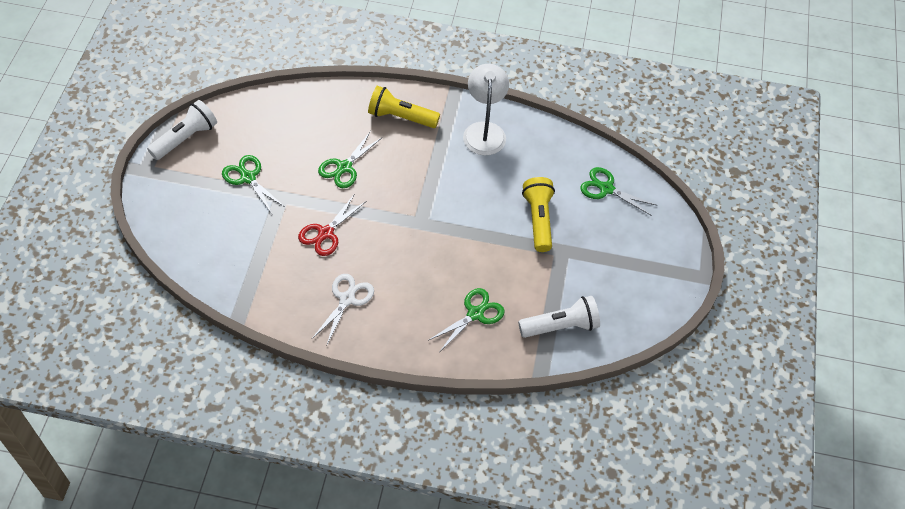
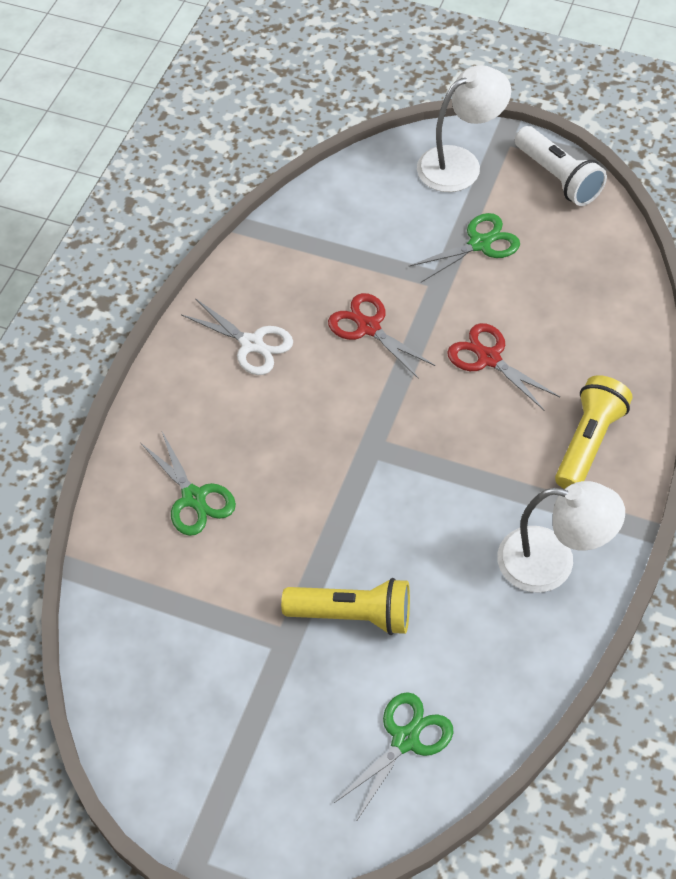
camera: 105 degrees right, 0 degrees up
(172, 193) = (460, 163): none -> white lamp
(344, 167) = (488, 358): green scissors -> red scissors
(561, 326) = (146, 611): white flashlight -> none

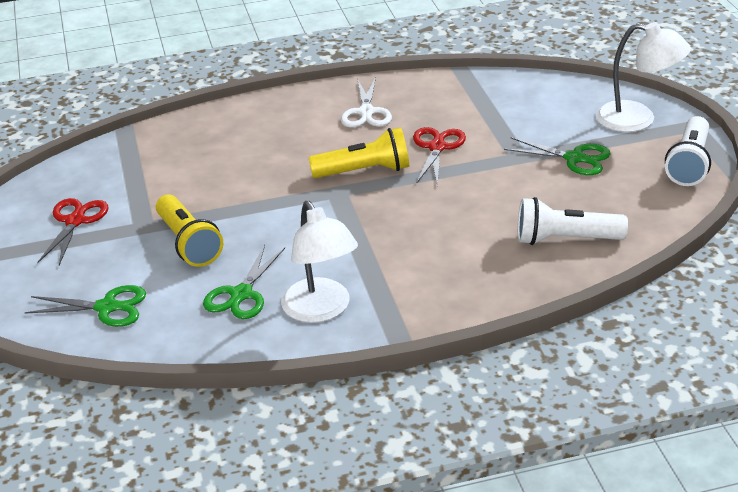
camera: 55 degrees right, 20 degrees down
(194, 498) = (219, 146): green scissors -> green scissors (241, 294)
(488, 358) = (474, 206): red scissors -> red scissors (75, 221)
(588, 442) = (452, 282): yellow flashlight -> yellow flashlight (364, 171)
(593, 328) = (565, 239): none -> white flashlight

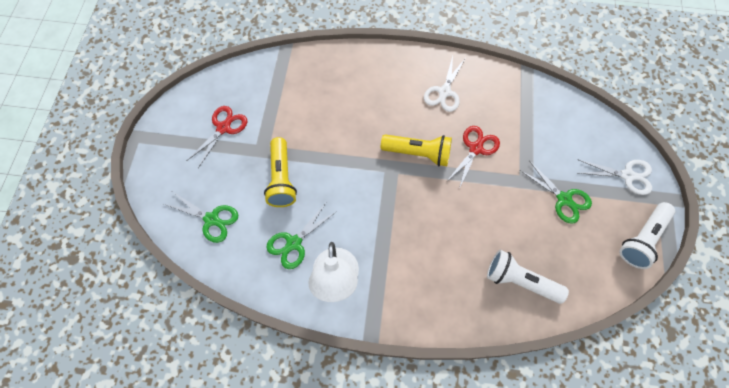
camera: 20 degrees right, 30 degrees up
(638, 119) = (627, 176): white lamp -> white scissors

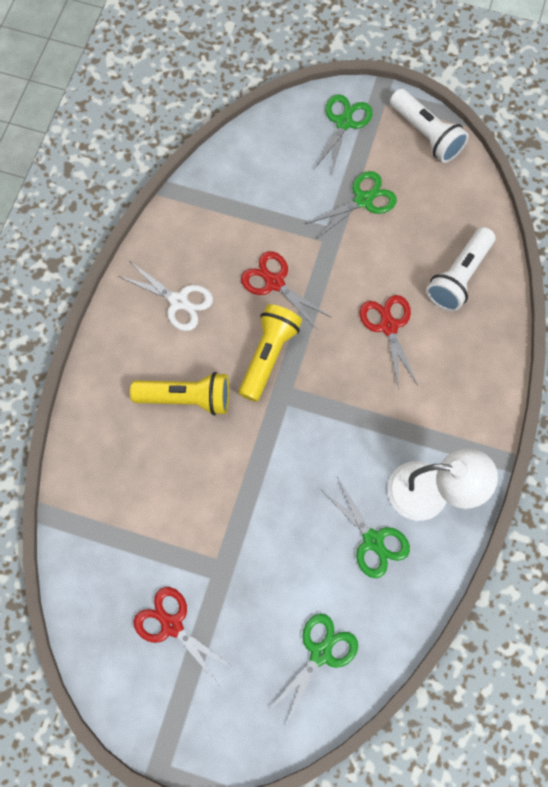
camera: 80 degrees left, 5 degrees up
(281, 179) = (274, 546): yellow flashlight -> yellow flashlight (186, 398)
(462, 232) = (388, 326): none -> red scissors
(627, 176) = (344, 122): white scissors -> green scissors

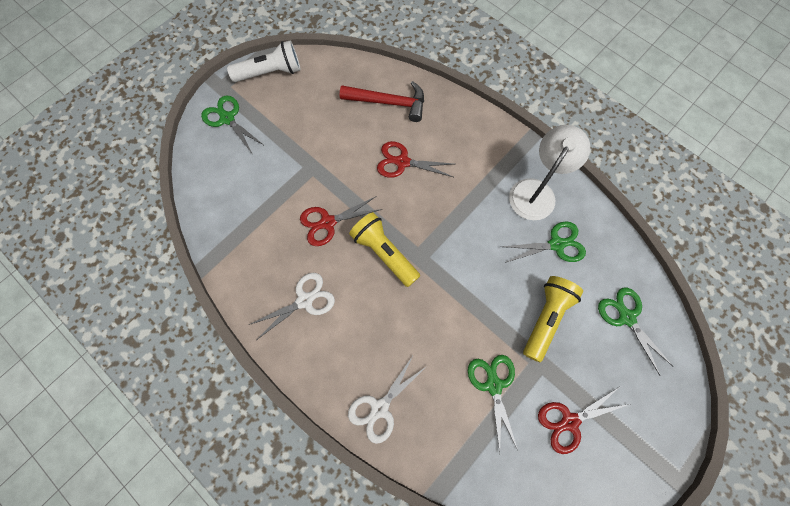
camera: 65 degrees left, 0 degrees up
(102, 424) = (379, 408): none -> white scissors
(186, 398) = (389, 329): yellow flashlight -> yellow flashlight (546, 318)
(363, 200) = (297, 134): green scissors -> green scissors (493, 385)
(459, 277) = (388, 103): white flashlight -> red hammer

